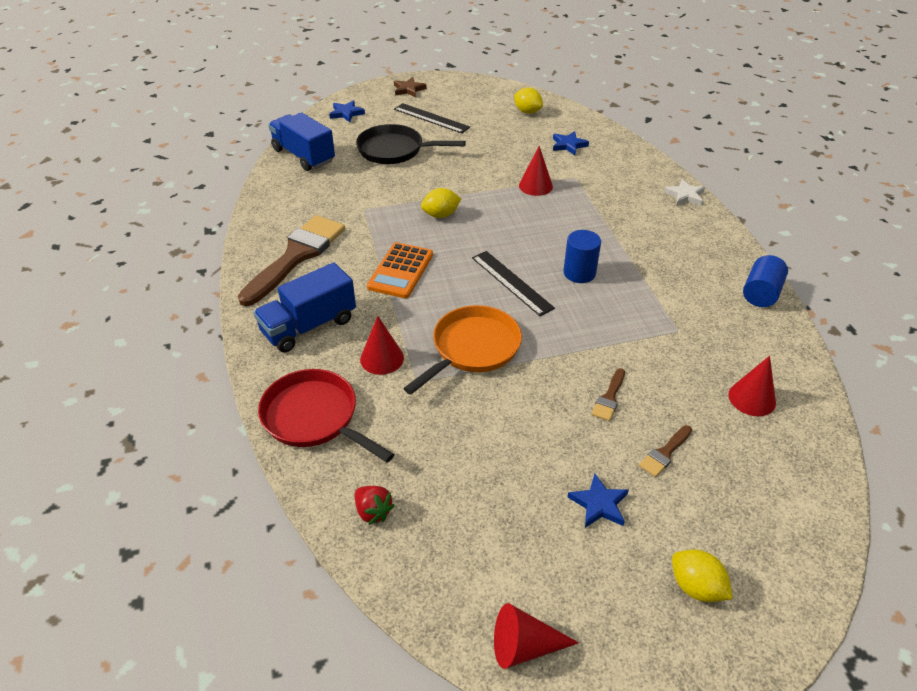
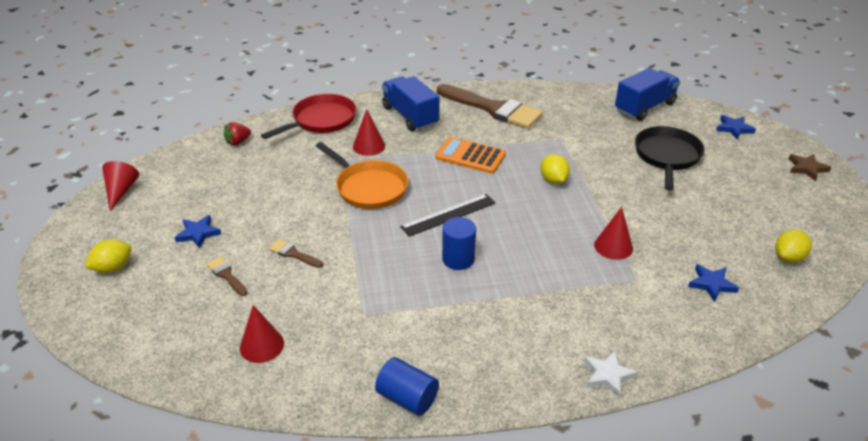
camera: 95 degrees right, 5 degrees down
(431, 118) = (743, 181): black ruler -> none

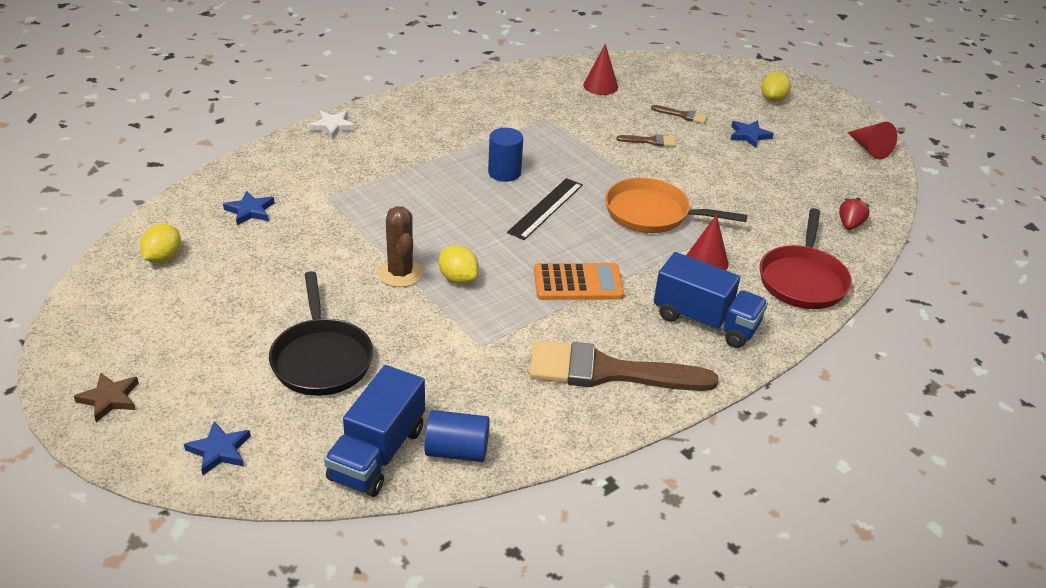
camera: 150 degrees right, 0 degrees up
(407, 398) = (472, 84): blue cylinder -> blue cylinder (457, 451)
(595, 195) = (400, 273): none -> brown cactus
(613, 246) = (359, 221): red cone -> none

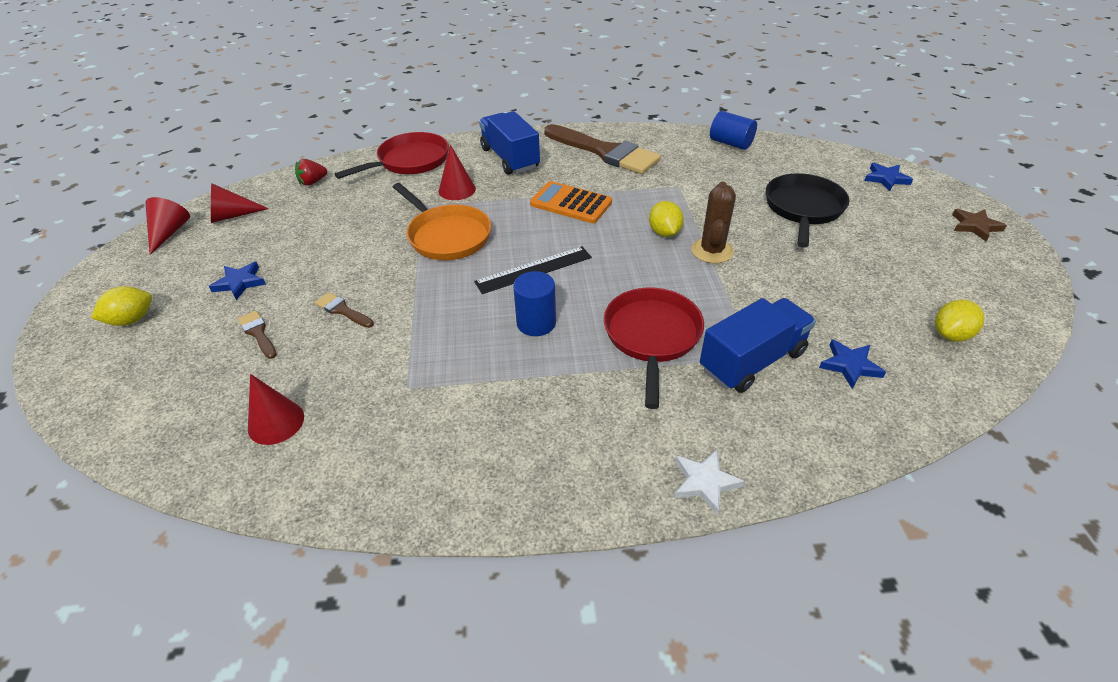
camera: 145 degrees left, 5 degrees up
(377, 453) = (781, 153): blue truck -> blue truck (752, 361)
(410, 188) = (652, 337): none -> red pan
(852, 175) = (232, 216): none -> red cone

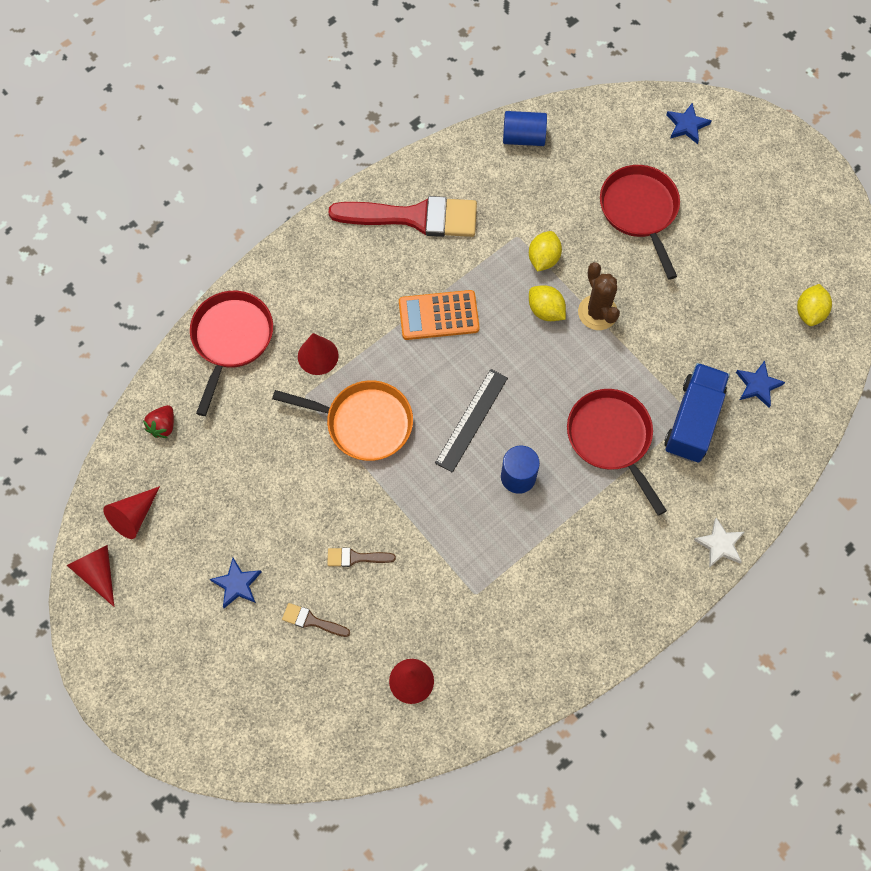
camera: 35 degrees left, 25 degrees up
(131, 320) = (190, 676): yellow lemon -> yellow lemon (543, 258)
(510, 158) = (329, 279): blue truck -> none
(605, 152) = (414, 217): brown brush -> red brush
(803, 209) = (640, 211): black pan -> red pan
(975, 226) = (781, 161): brown star -> none

